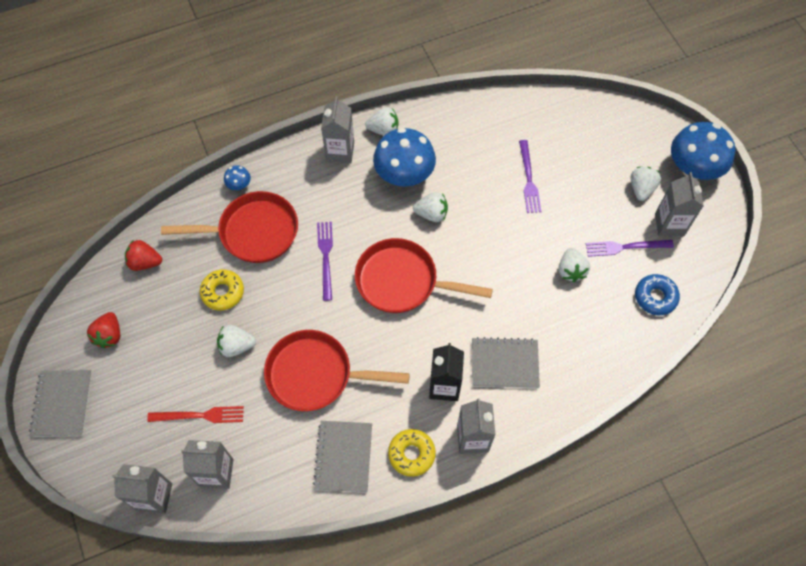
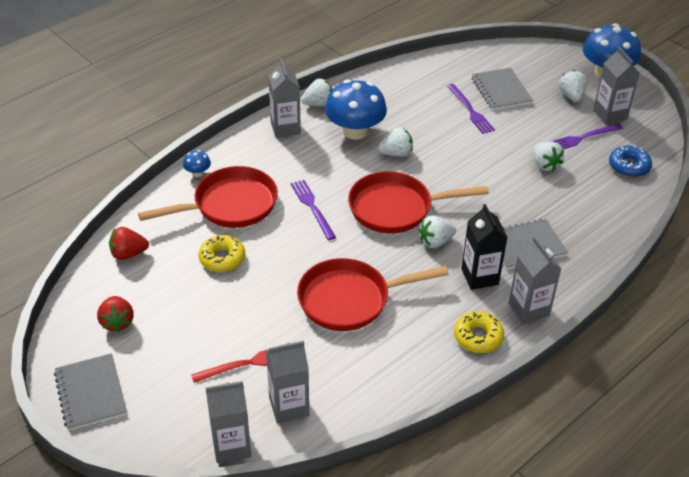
camera: 20 degrees left, 20 degrees down
(236, 346) = (258, 297): white strawberry -> white strawberry (435, 242)
(343, 457) = (413, 357): grey notebook -> grey notebook (501, 91)

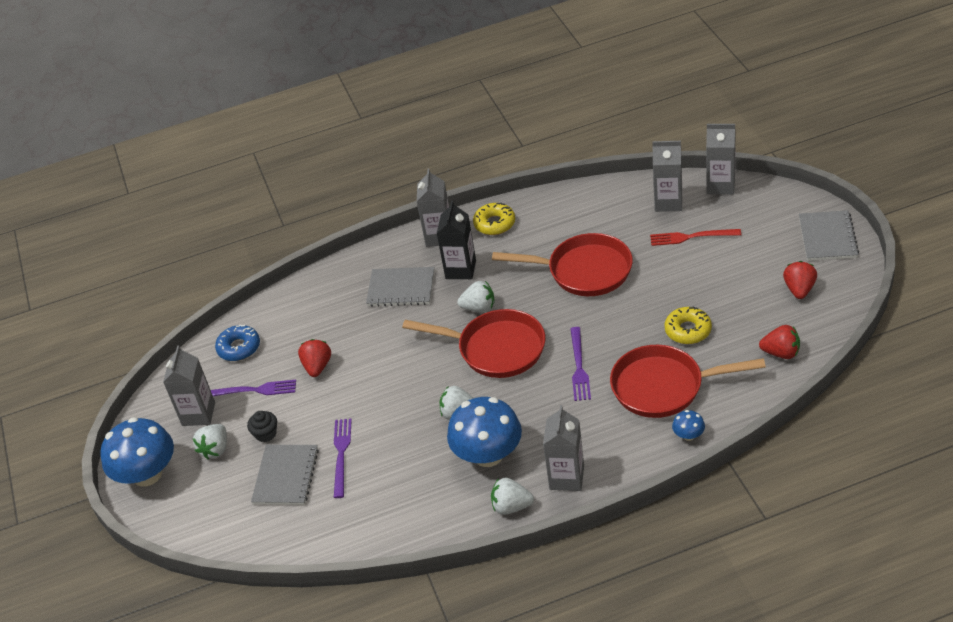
camera: 150 degrees left, 0 degrees up
(542, 112) = (266, 434): none -> black cupcake
(545, 165) = (317, 366): white strawberry -> red strawberry

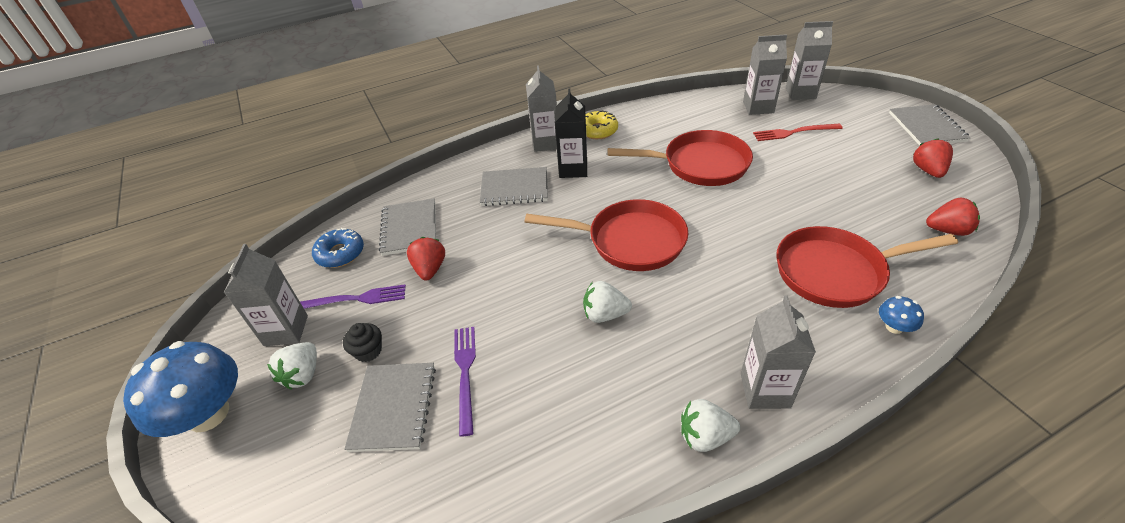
camera: 10 degrees left, 0 degrees up
(300, 326) = (409, 228): none -> grey notebook
(479, 308) = (600, 202): white strawberry -> none
(488, 454) = (653, 364): blue mushroom -> none
(579, 367) = (729, 255): purple fork -> none
(688, 330) = (833, 213): yellow donut -> none

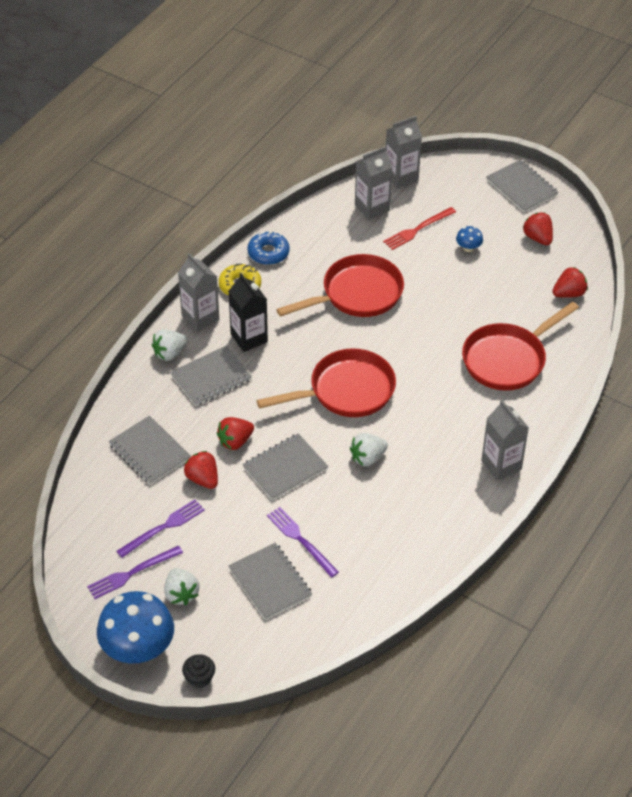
camera: 35 degrees left, 5 degrees up
(286, 330) = (132, 573): grey carton -> purple fork
(340, 253) = (109, 498): blue donut -> blue donut (268, 253)
(368, 351) = (214, 557): black cupcake -> black cupcake (199, 678)
(488, 247) = (235, 441): none -> red strawberry
(512, 290) = (285, 468): none -> grey notebook
(705, 436) = (480, 508): white strawberry -> white strawberry (170, 353)
(894, 327) = (560, 388): blue mushroom -> blue mushroom (468, 248)

